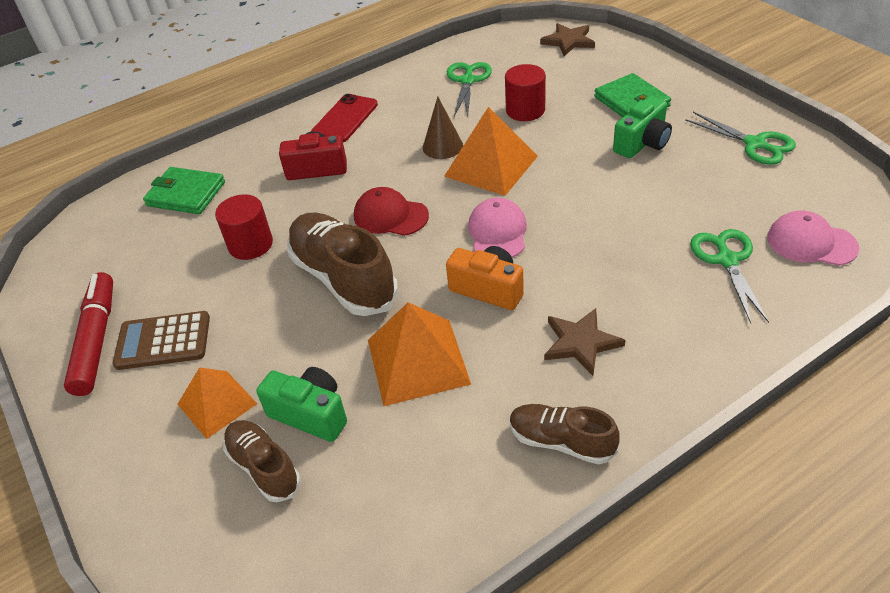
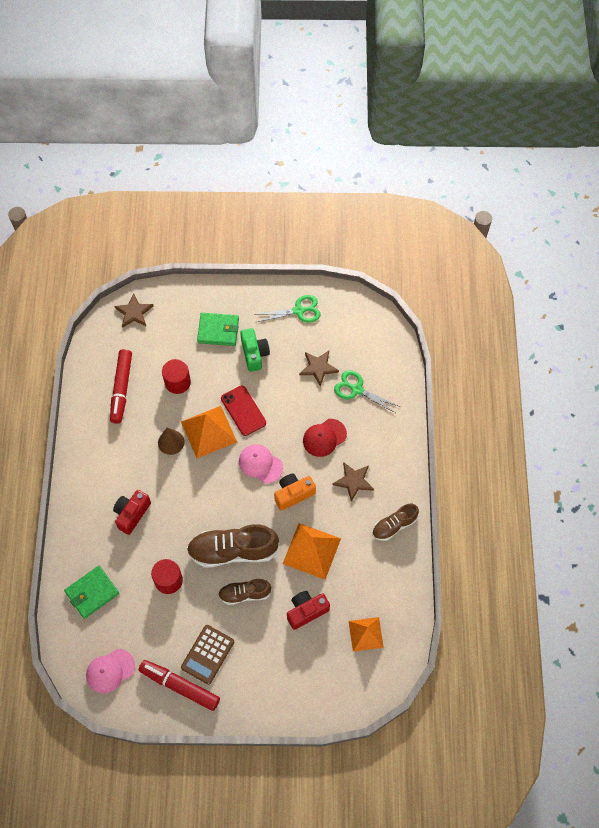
camera: 60 degrees left, 20 degrees up
(217, 404) = (269, 647): orange pyramid -> orange pyramid (366, 634)
(264, 467) = (320, 644): brown shoe -> brown shoe (244, 594)
(310, 414) = (306, 611): green camera -> red camera
(345, 119) = (97, 473): red phone -> red phone (243, 410)
(390, 216) = (205, 502): red cap -> red cap (324, 438)
(467, 81) = (121, 389): green scissors -> red marker
(704, 205) = (318, 368): none -> brown star
(811, 243) = (374, 351): pink cap -> pink cap (110, 671)

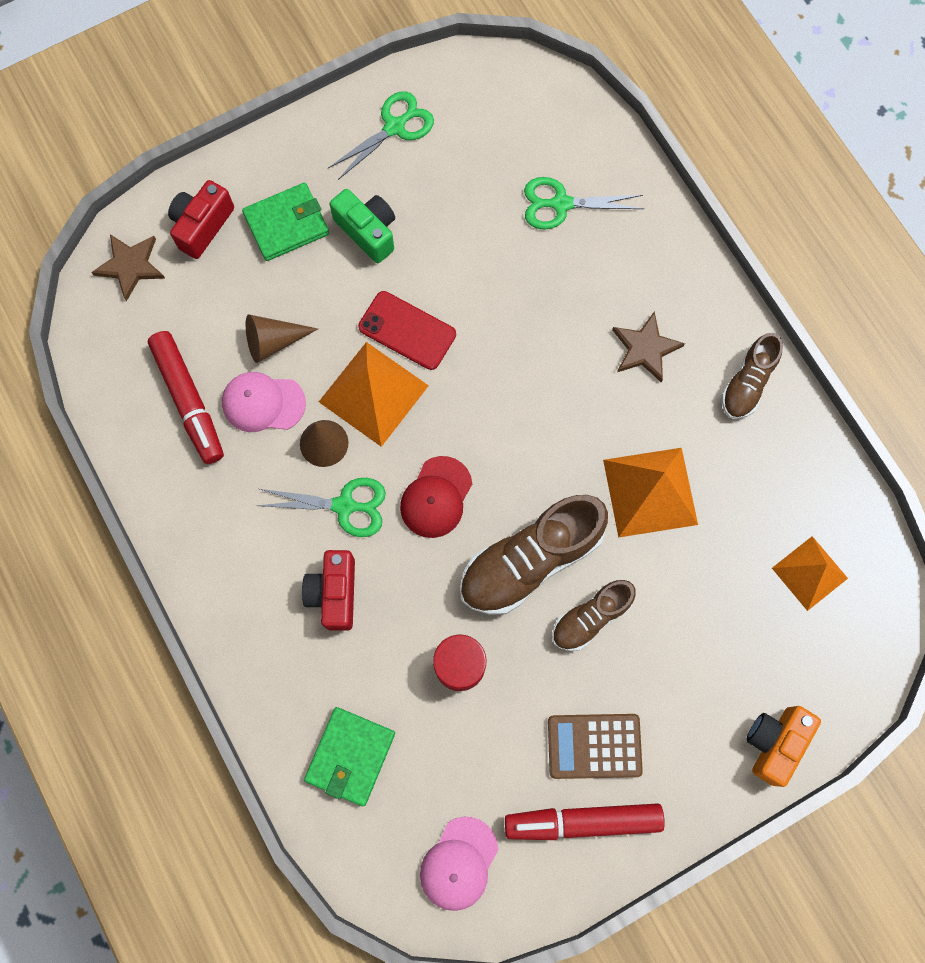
camera: 30 degrees left, 10 degrees up
(162, 476) = (344, 506): none -> green scissors
(177, 382) = (273, 341): red cylinder -> brown cone
(207, 654) = (594, 746): brown calculator -> brown calculator turned 90 degrees clockwise
(260, 464) = (486, 400): pink cap -> pink cap (263, 403)
(293, 494) = (567, 419): orange camera -> orange camera (774, 742)
(306, 611) = (701, 590): red camera -> red camera (202, 226)
(318, 368) = (481, 201): brown star -> none
(324, 438) = (559, 305): red cap -> red cap (436, 497)

